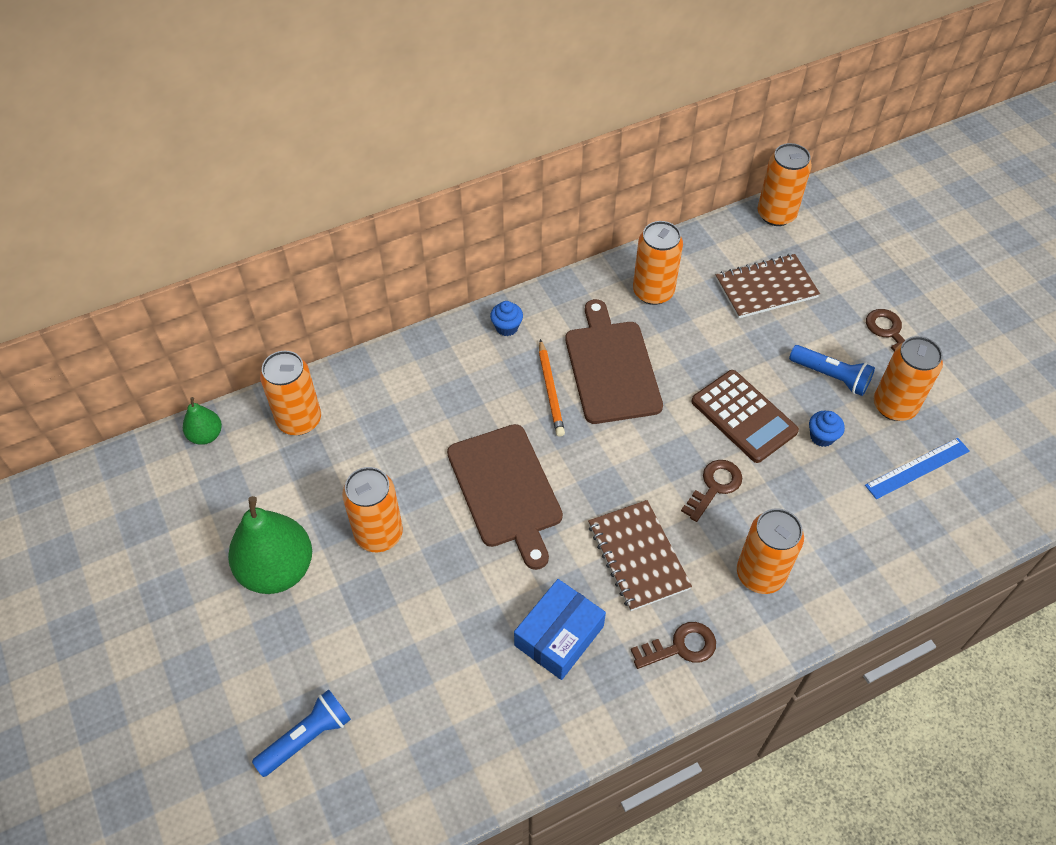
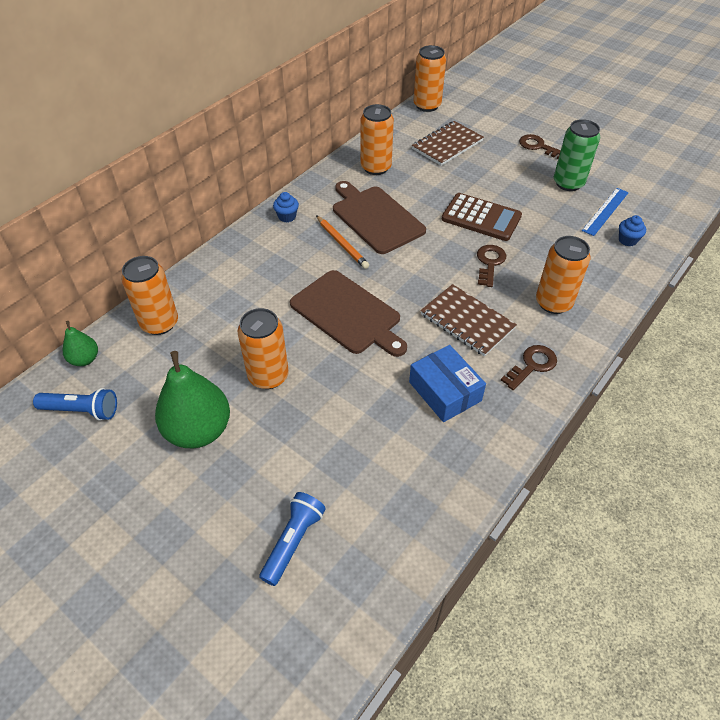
camera: 25 degrees left, 5 degrees down
(559, 636) = (445, 391): blue box -> blue box turned 45 degrees counterclockwise
(822, 437) = (537, 213): blue cupcake -> blue cupcake (627, 240)
(830, 376) = (519, 179): blue flashlight -> blue flashlight (81, 410)
(894, 406) = (568, 183): orange can -> green can

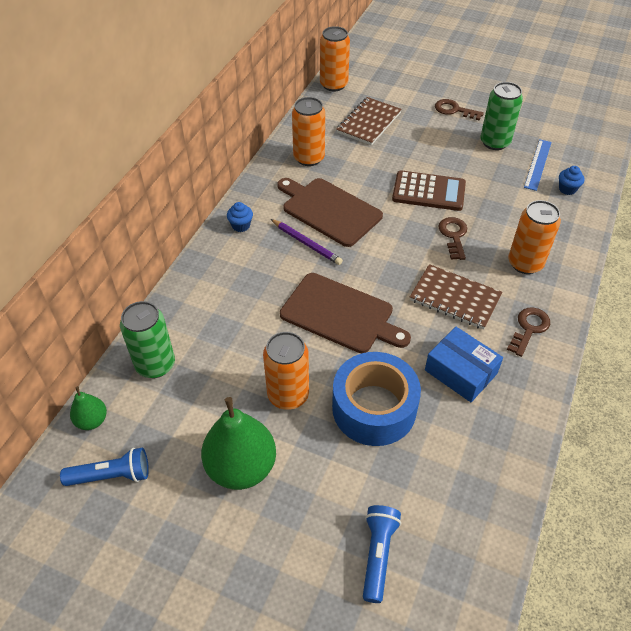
camera: 15 degrees left, 0 degrees up
(159, 323) = (155, 364): orange can -> green can
(342, 244) = (307, 243): orange pencil -> purple pencil
(345, 406) = (374, 408): none -> blue tape

